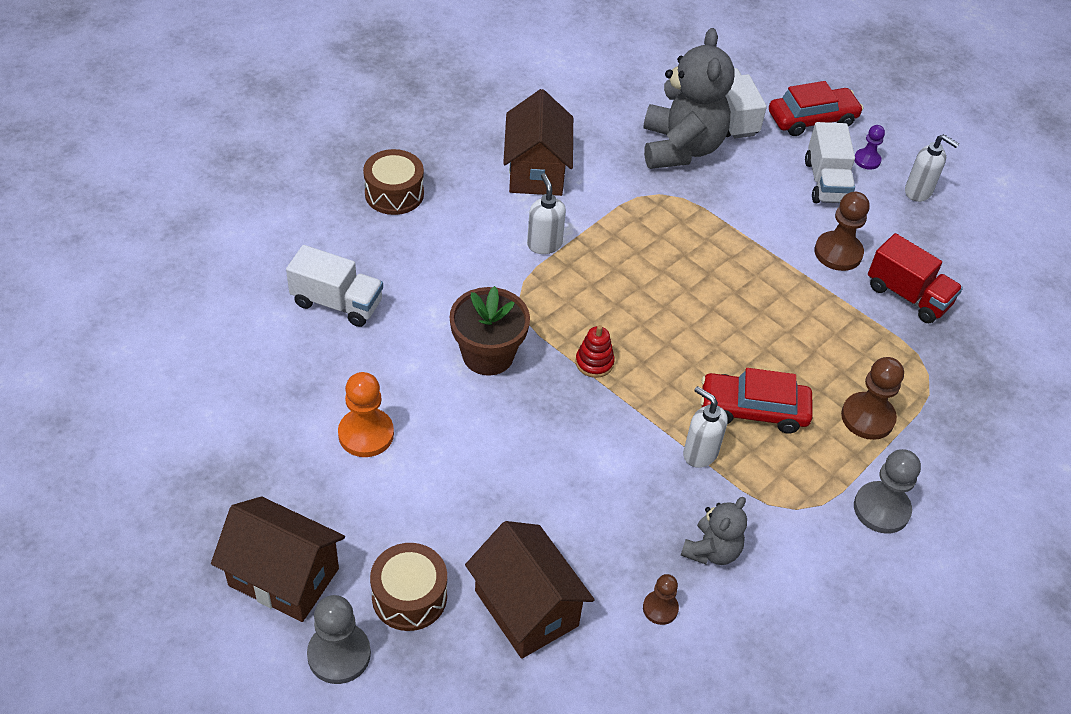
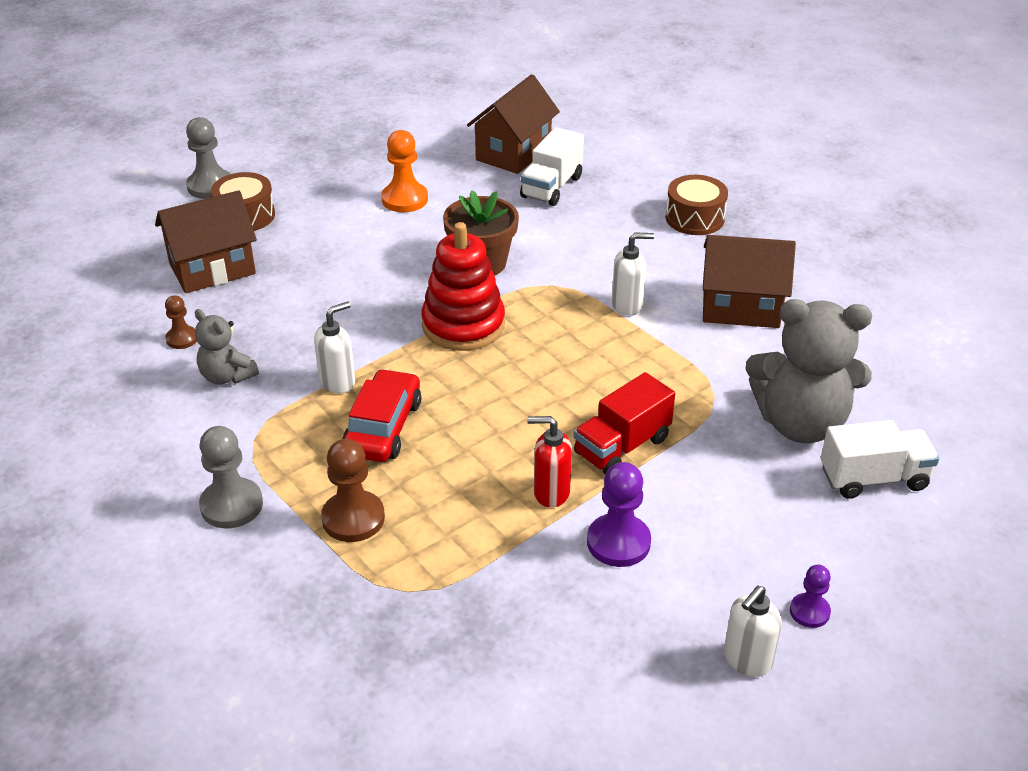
camera: 100 degrees right, 10 degrees down
(284, 577) = (283, 164): brown house -> brown house (513, 153)
(594, 362) = (463, 325): red stacking toy -> red stacking toy, size x2.13
(799, 292) = (551, 492): none -> red soap dispenser
(812, 119) = (889, 564): red car -> none
(826, 182) = (755, 556): white truck -> none
(838, 253) = (618, 542): brown pawn -> purple pawn
(908, 295) = (540, 599): red truck -> red truck (622, 446)

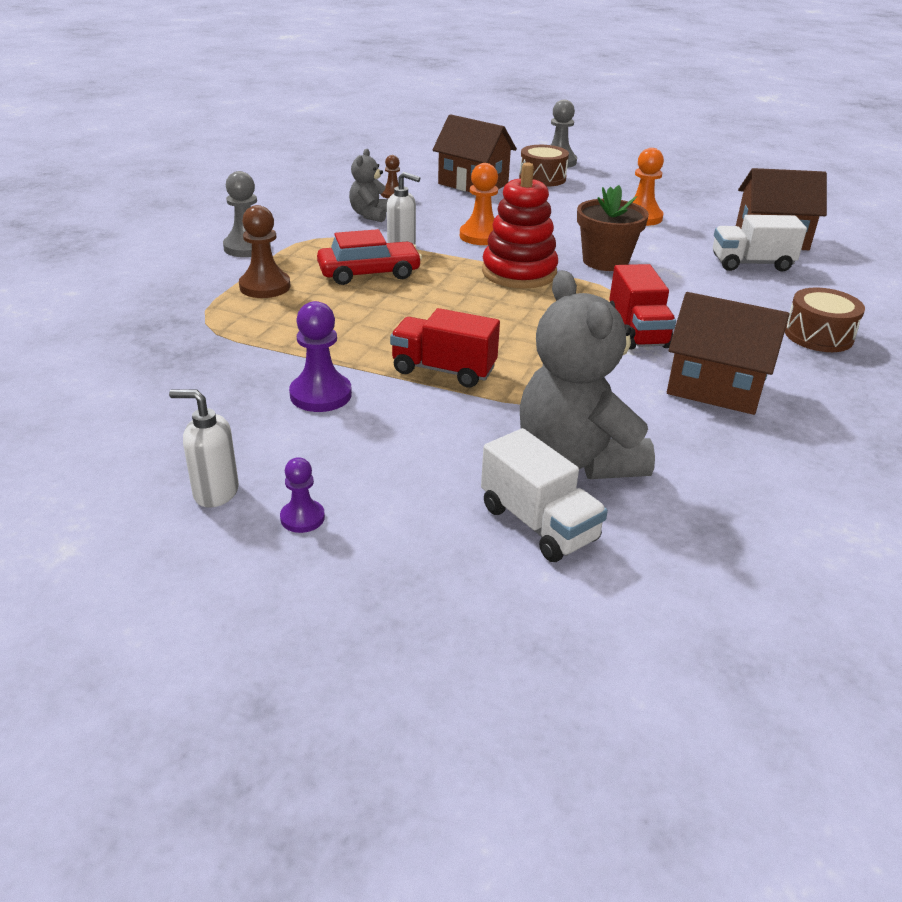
camera: 60 degrees right, 5 degrees down
(358, 316) = (481, 236): none -> orange pawn
(551, 492) = (356, 352): red soap dispenser -> none
(627, 305) = (637, 331): white soap dispenser -> red truck
(741, 307) = (715, 388): brown house -> brown house turned 45 degrees counterclockwise

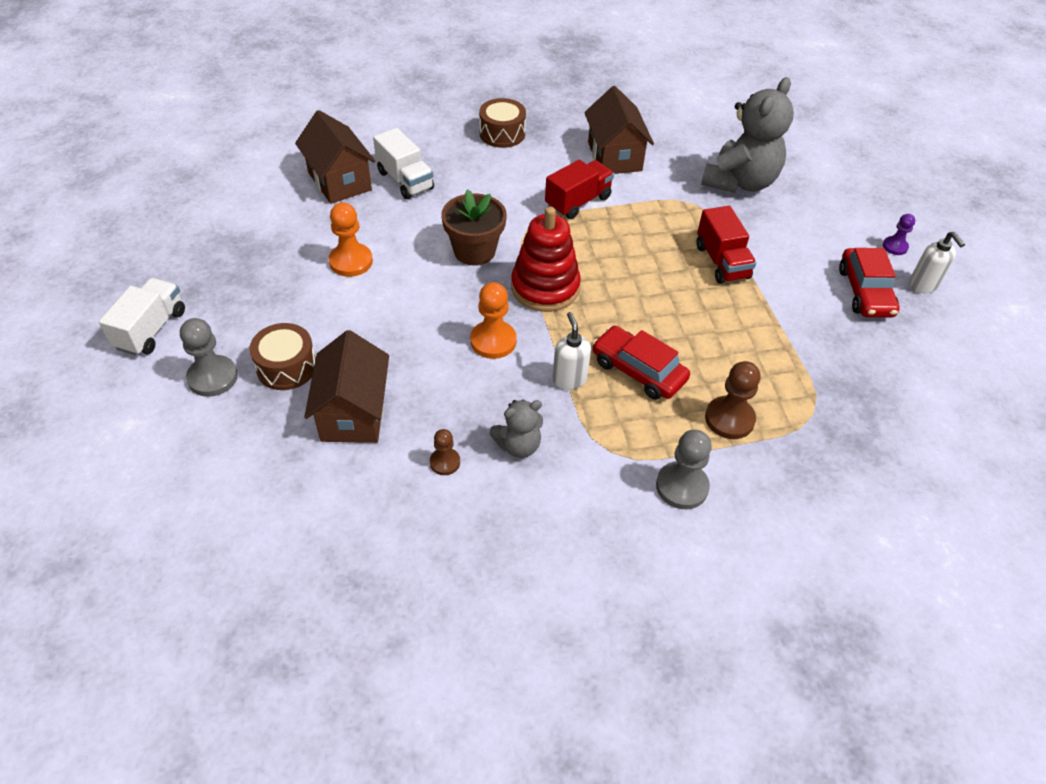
camera: 125 degrees left, 15 degrees up
(274, 438) = (865, 292): none -> red car
(321, 395) = (809, 298): purple pawn -> none
(538, 524) = (800, 177): white truck -> white truck (151, 329)

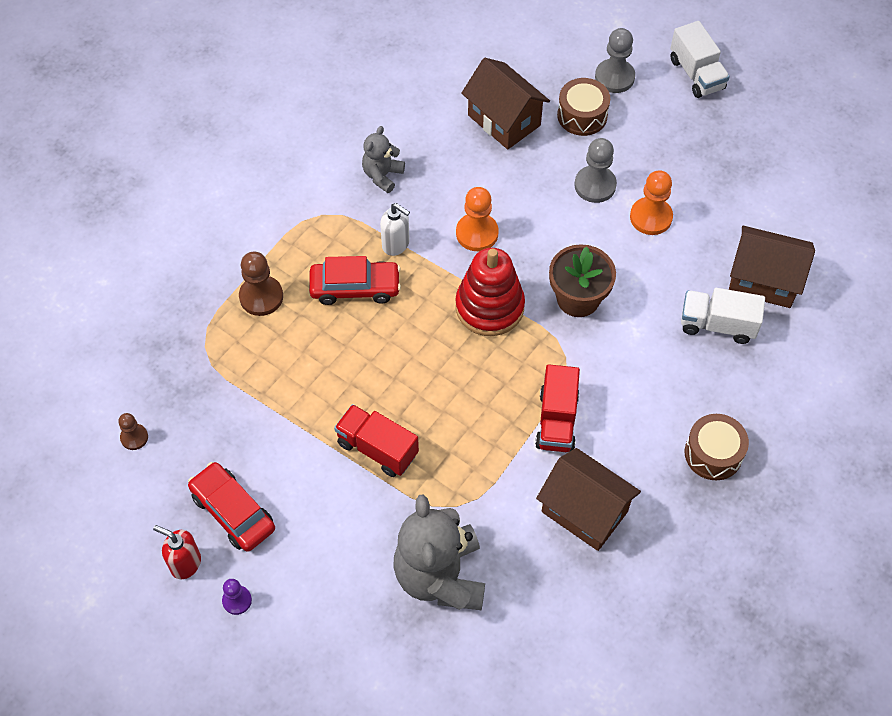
camera: 140 degrees right, 10 degrees up
(445, 462) = (415, 133): brown pawn -> brown pawn (134, 437)
(682, 486) = (257, 224): grey pawn -> grey pawn (595, 185)
(923, 285) = (185, 563): white soap dispenser -> red soap dispenser

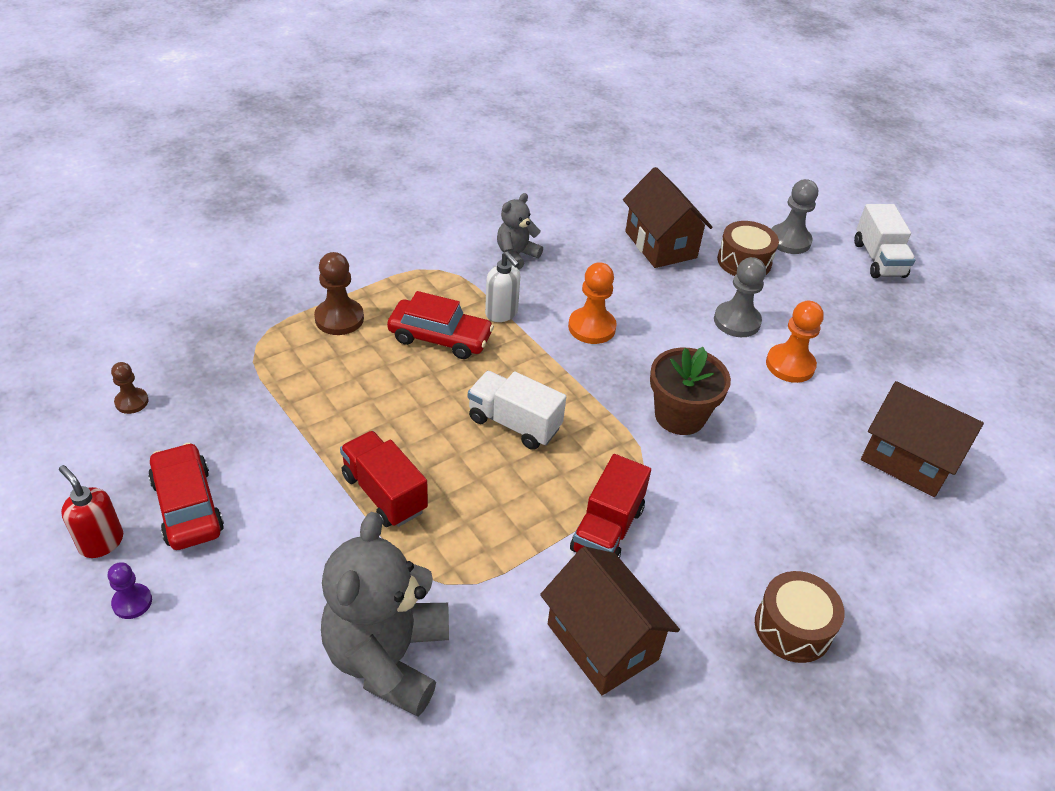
camera: 15 degrees right, 15 degrees down
(489, 307) = (576, 395): red stacking toy -> none
(717, 325) = (838, 488): white truck -> white truck (514, 423)

